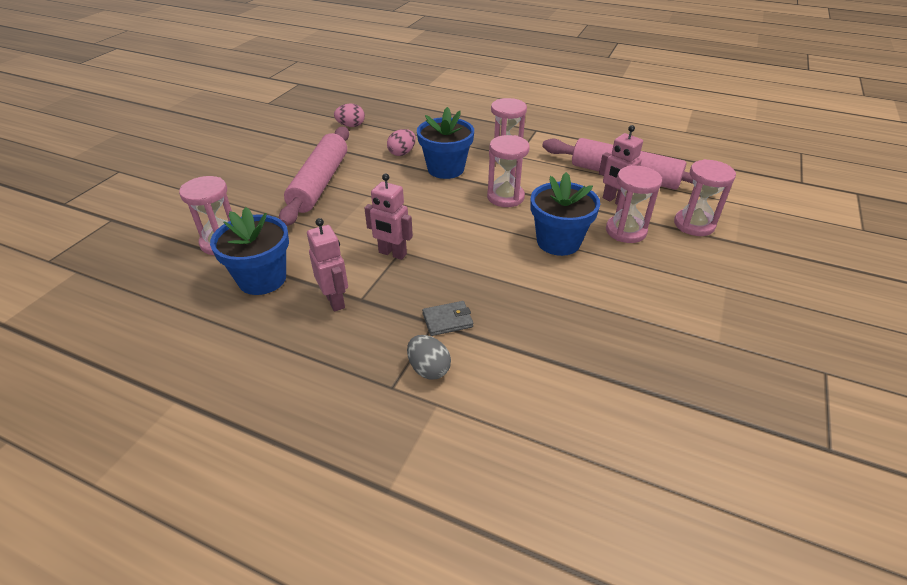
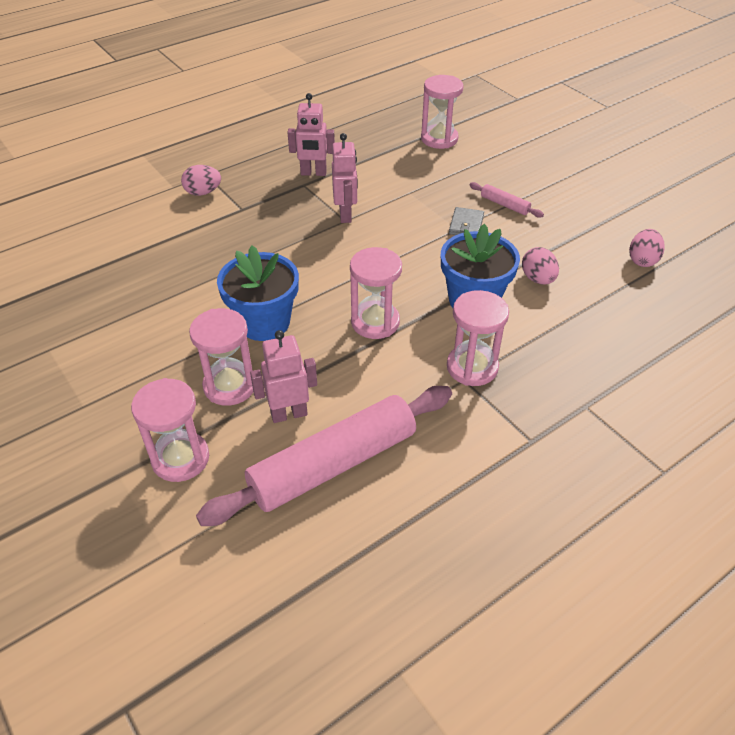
camera: 120 degrees right, 5 degrees up
(262, 279) = (372, 148): blue flower pot -> none
(319, 183) = (504, 205): pink rolling pin -> pink rolling pin, size x0.41
(392, 253) = (345, 215): pink robot -> pink robot turned 120 degrees clockwise
(428, 369) = (203, 192): grey egg -> pink egg
(447, 320) = (237, 216): grey wallet -> grey wallet (466, 225)

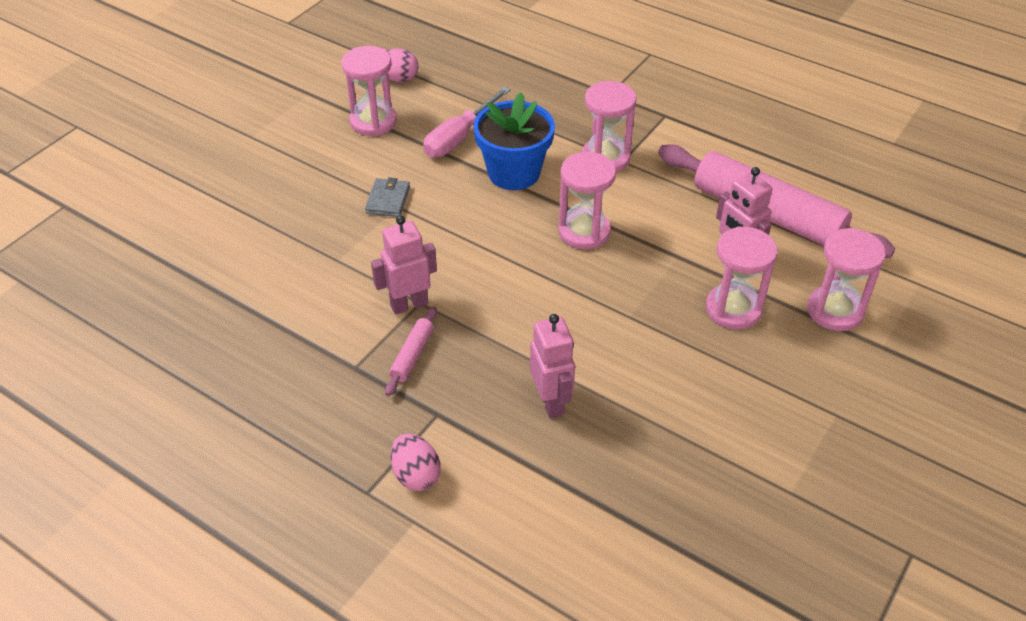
camera: 110 degrees left, 0 degrees up
(264, 322) = (634, 314): blue flower pot -> none
(313, 173) = (323, 365): pink robot -> pink robot (551, 402)
(439, 139) = (196, 259): pink hourglass -> pink hourglass (373, 121)
(466, 225) = (388, 200): grey wallet -> grey wallet turned 75 degrees counterclockwise
(504, 205) = (336, 178): pink rolling pin -> pink rolling pin (412, 355)
(538, 279) = (459, 137): pink egg -> pink screwdriver

